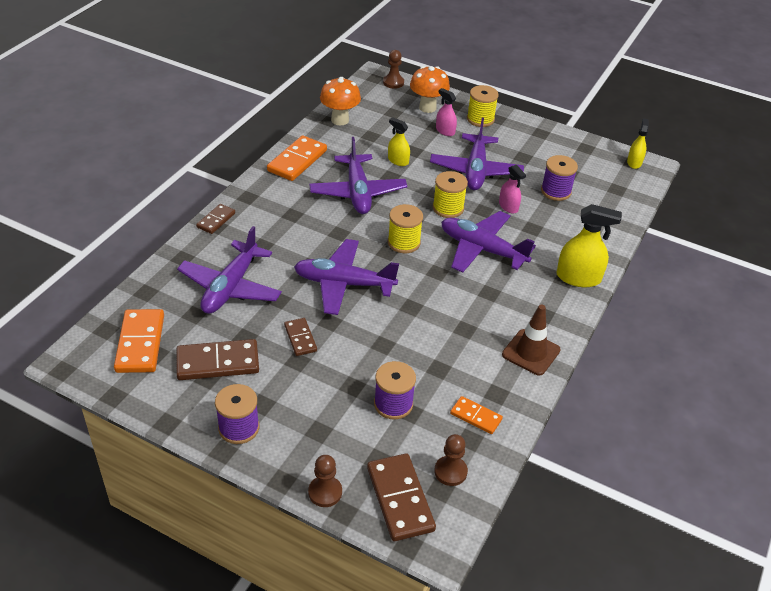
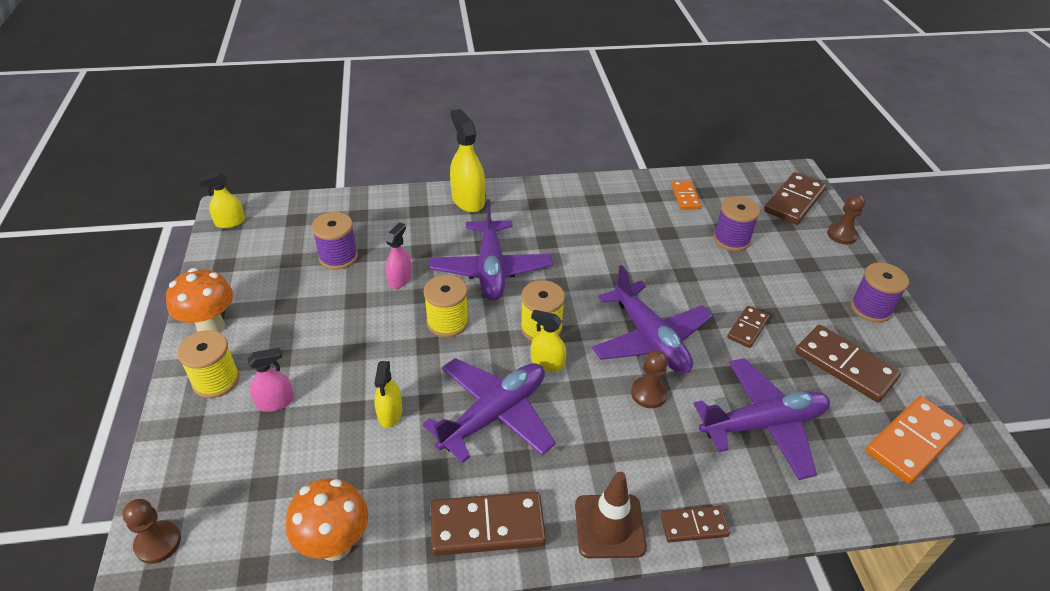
camera: 125 degrees left, 0 degrees up
(297, 161) = (487, 526): orange domino -> brown domino
(372, 230) = (547, 363): none -> yellow spray bottle
(427, 108) = (219, 453): orange mushroom -> orange mushroom (211, 327)
(445, 131) = (275, 402): pink spray bottle -> pink spray bottle turned 120 degrees counterclockwise
(450, 472) = (743, 189): brown pawn -> brown pawn (648, 393)
(475, 170) = (350, 332): purple plane -> none
(531, 352) = (589, 194): brown traffic cone -> brown traffic cone (609, 526)

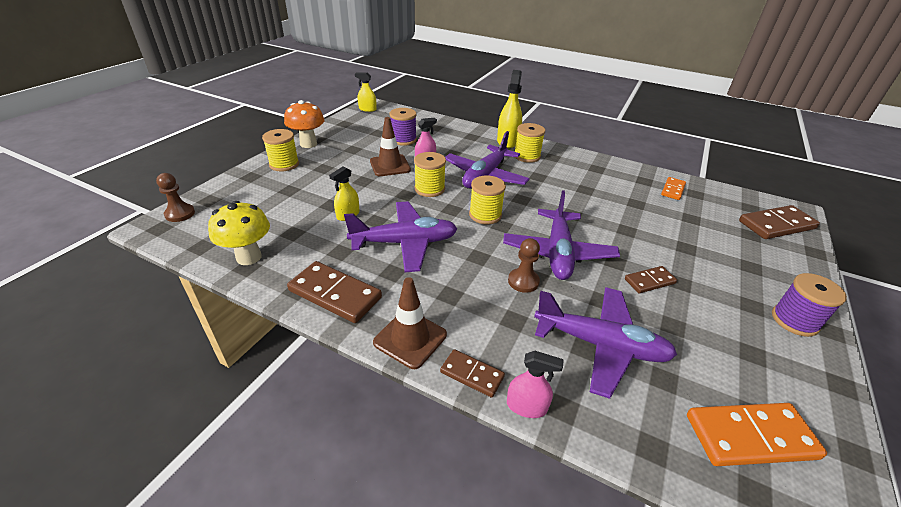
camera: 35 degrees right, 5 degrees down
(275, 402) = (299, 184): pink spray bottle -> pink spray bottle (526, 406)
(335, 544) = (249, 257): orange mushroom -> yellow mushroom
(364, 309) = (390, 166): none -> brown traffic cone
(509, 215) = (527, 156): none -> yellow spool
(547, 363) = (469, 233): yellow spray bottle -> none
(731, 239) = (690, 226): purple spool -> none
(841, 235) = (808, 262): brown pawn -> none
(845, 366) = (725, 346): brown domino -> none

